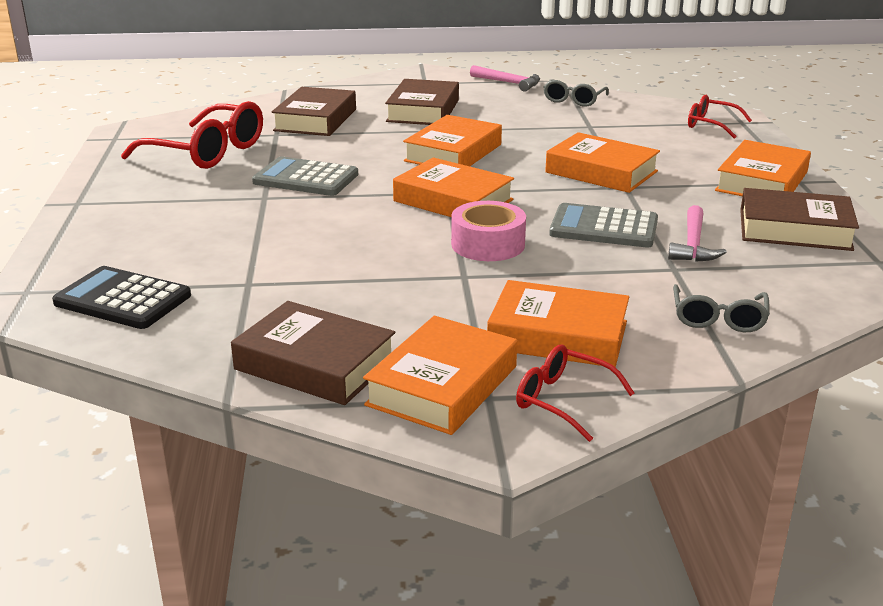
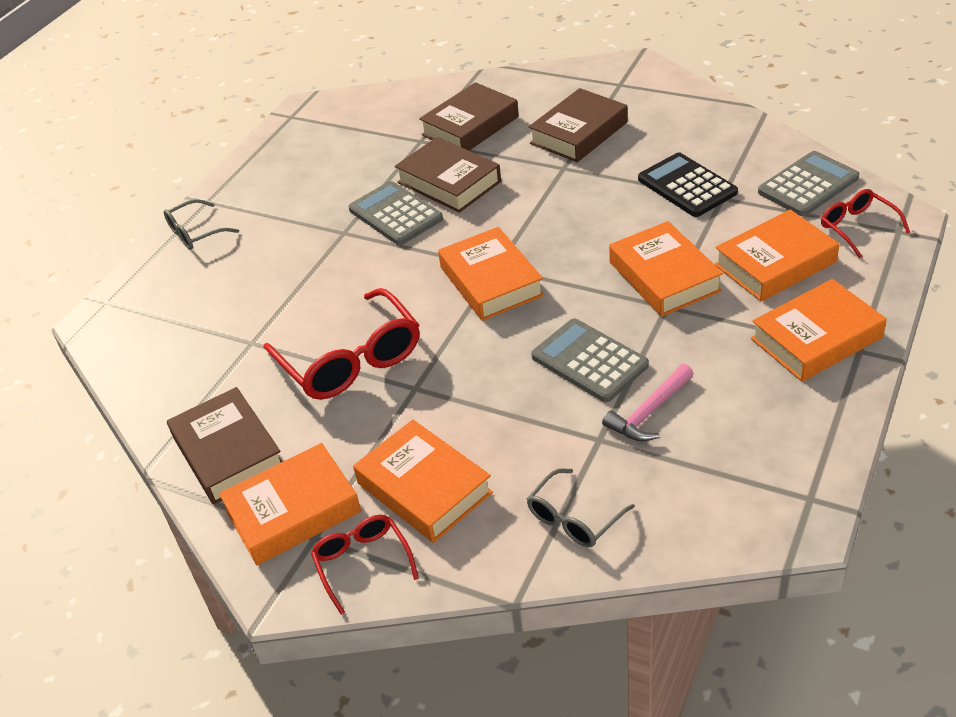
camera: 35 degrees right, 15 degrees up
(123, 299) = (159, 332): black calculator -> black calculator (687, 186)
(208, 152) = (347, 155): red glasses -> red glasses (351, 360)
(453, 153) = (550, 209): orange book -> orange book (775, 263)
(488, 244) = (468, 352): pink tape -> none
(509, 83) = (704, 102): pink hammer -> none
(573, 100) = (746, 148): grey glasses -> grey glasses (195, 233)
(646, 111) = (808, 185): none -> grey calculator
(794, 230) = (772, 423): brown book -> brown book (449, 182)

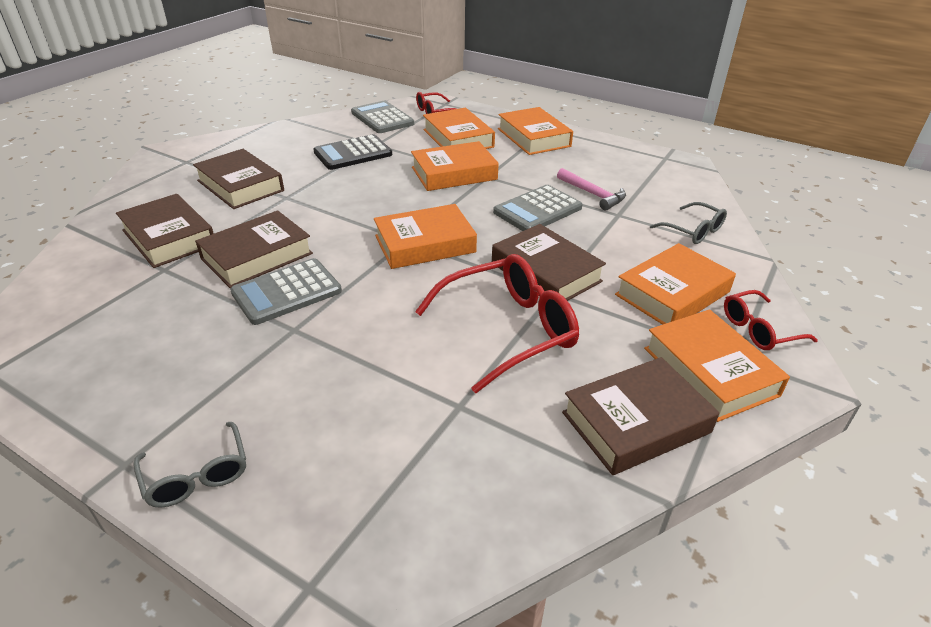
camera: 90 degrees left, 5 degrees down
(451, 379) = (546, 272): none -> brown book

